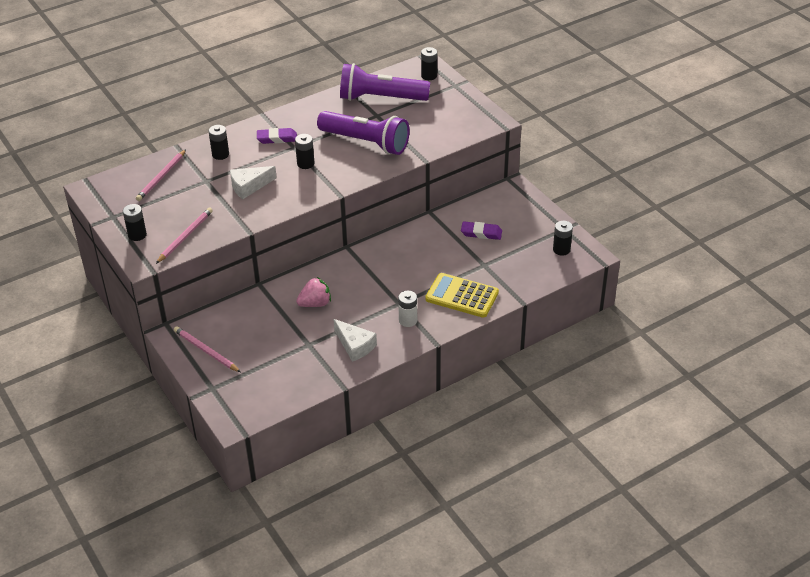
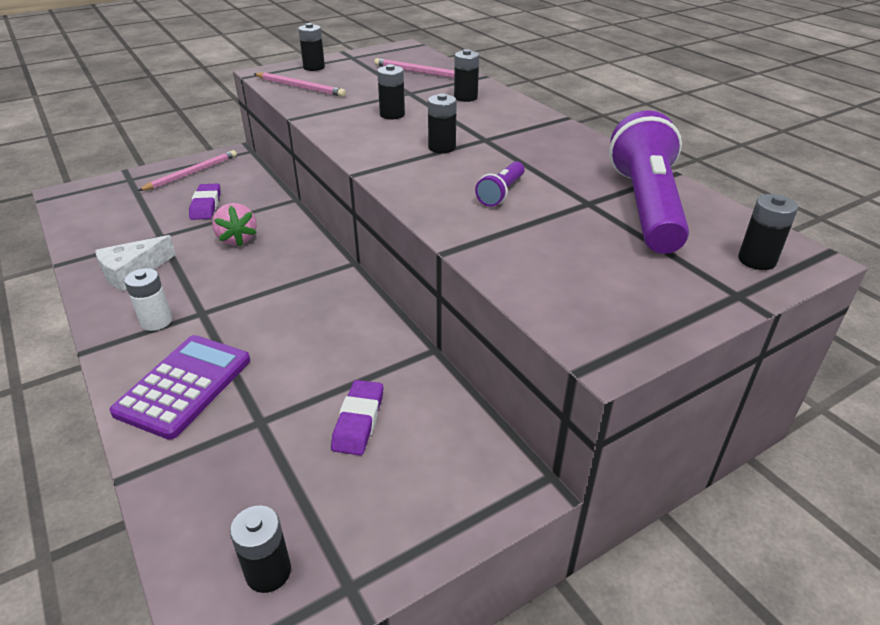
camera: 90 degrees right, 5 degrees down
(249, 186) = (392, 115): white cheese -> black battery
(277, 138) = (506, 128): purple eraser -> purple eraser (206, 205)
(366, 142) = (501, 193): purple flashlight -> purple flashlight, size x0.45
(462, 296) = (184, 386): yellow calculator -> purple calculator

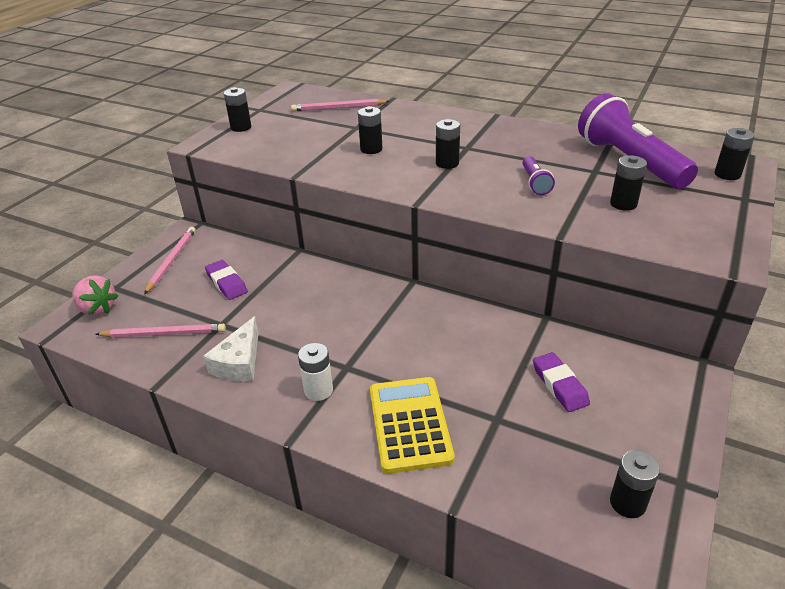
camera: 30 degrees left, 0 degrees up
(184, 386) = (409, 424): purple calculator -> yellow calculator
(237, 239) = (295, 299): pink strawberry -> pink strawberry (97, 309)
(300, 87) = (257, 148): pink pencil -> pink pencil (164, 333)
(465, 97) = (405, 119): black battery -> black battery (623, 204)

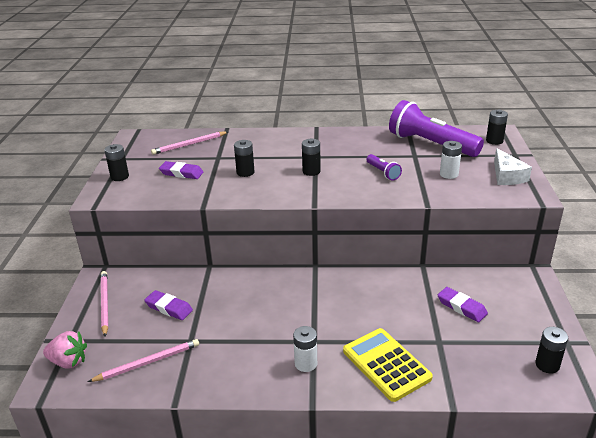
camera: 25 degrees left, 5 degrees down
(239, 363) = (229, 364): white cheese -> white cheese (507, 176)
(304, 136) = (181, 173): none -> purple eraser
(623, 204) = (449, 174): black battery -> white battery

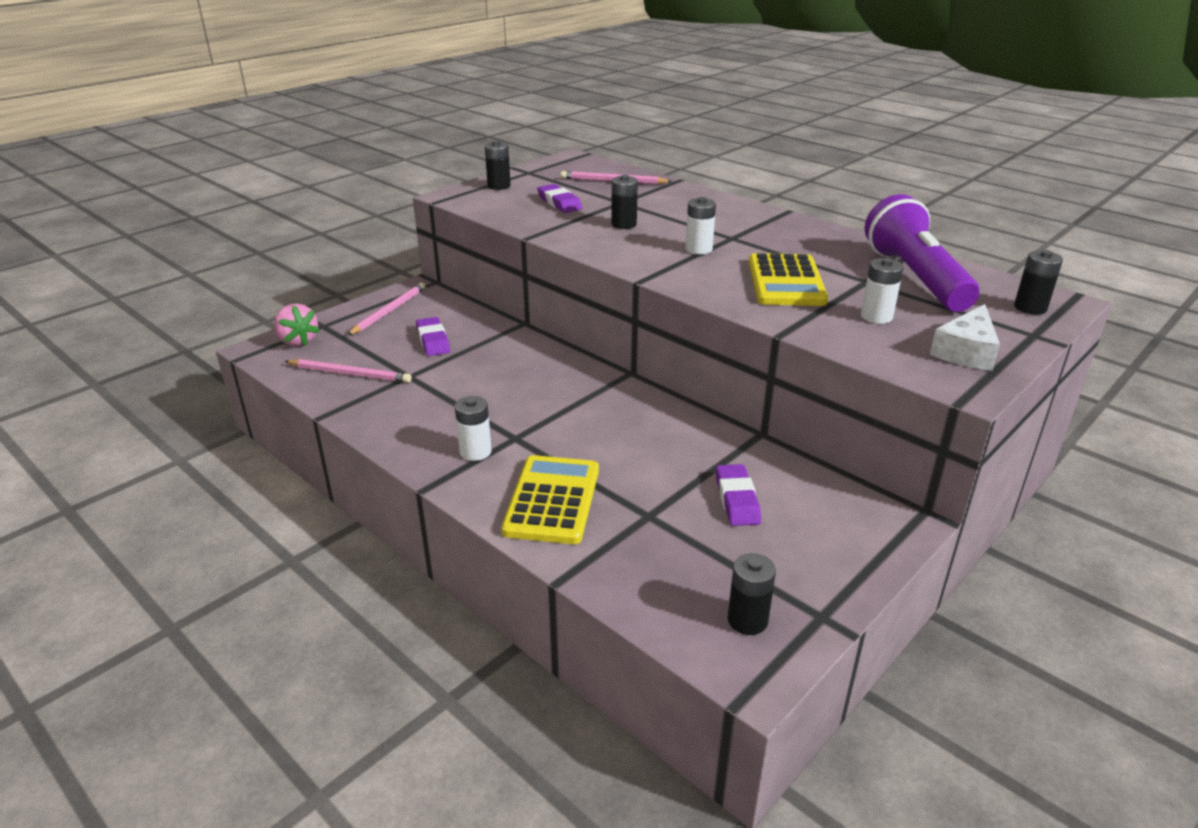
camera: 40 degrees right, 0 degrees up
(311, 171) = (698, 249): black battery -> white battery
(383, 172) = (786, 282): purple flashlight -> yellow calculator

